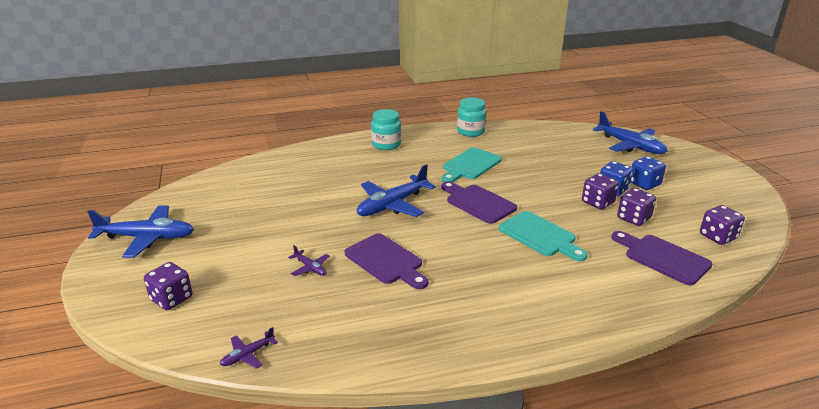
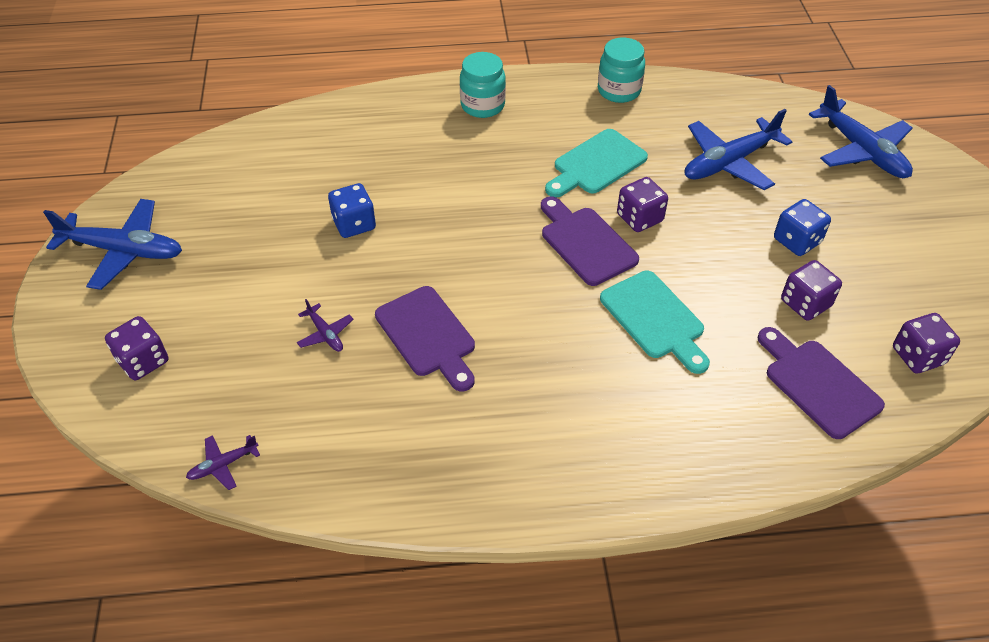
camera: 10 degrees right, 20 degrees up
(393, 205) = (462, 231): blue plane -> blue plane (730, 162)
(597, 202) = (763, 265): purple dice -> purple dice (639, 218)
(644, 184) = (850, 236): blue dice -> blue dice (354, 224)

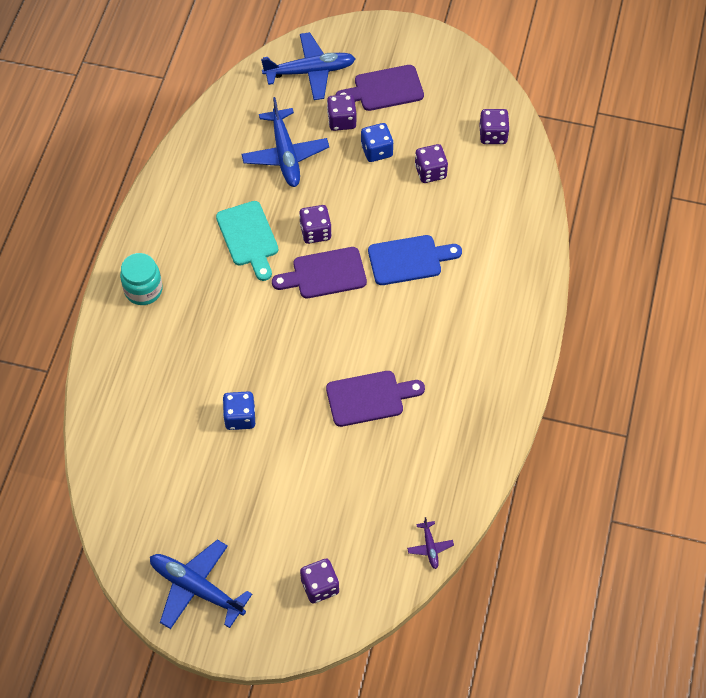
camera: 70 degrees left, 10 degrees up
(123, 250) = (197, 588): blue plane -> blue plane turned 90 degrees counterclockwise
(325, 333) = (341, 462): purple plane -> none
(619, 91) = (172, 191): turquoise jar -> none
(655, 319) = (409, 259): turquoise cutting board -> blue cutting board
(815, 197) = (341, 121): none -> purple dice
(818, 384) = (493, 196): purple cutting board -> purple cutting board (384, 89)

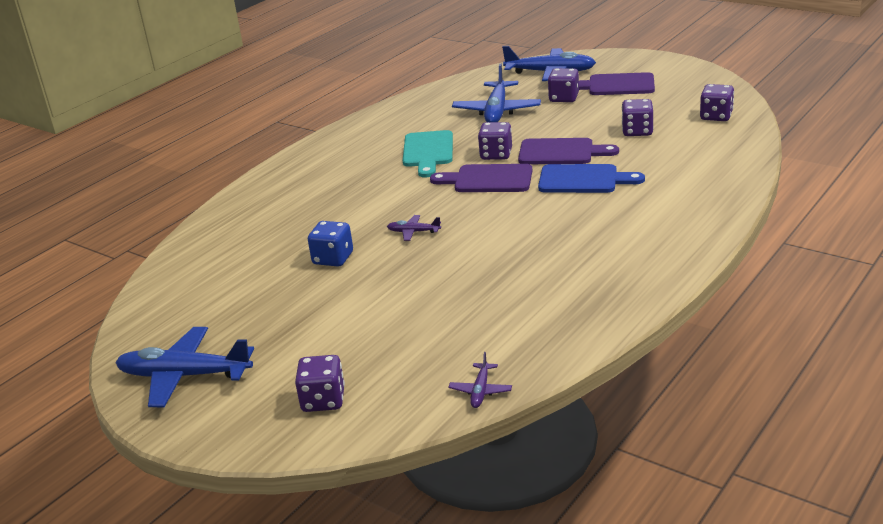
camera: 25 degrees right, 30 degrees down
(143, 290) = (305, 171): turquoise jar -> none
(197, 588) = (185, 376): blue plane -> blue plane turned 45 degrees counterclockwise
(293, 366) = (414, 232): none -> purple plane
(369, 398) = (482, 263): purple cutting board -> purple cutting board (561, 152)
(376, 151) = (588, 116): blue dice -> none

